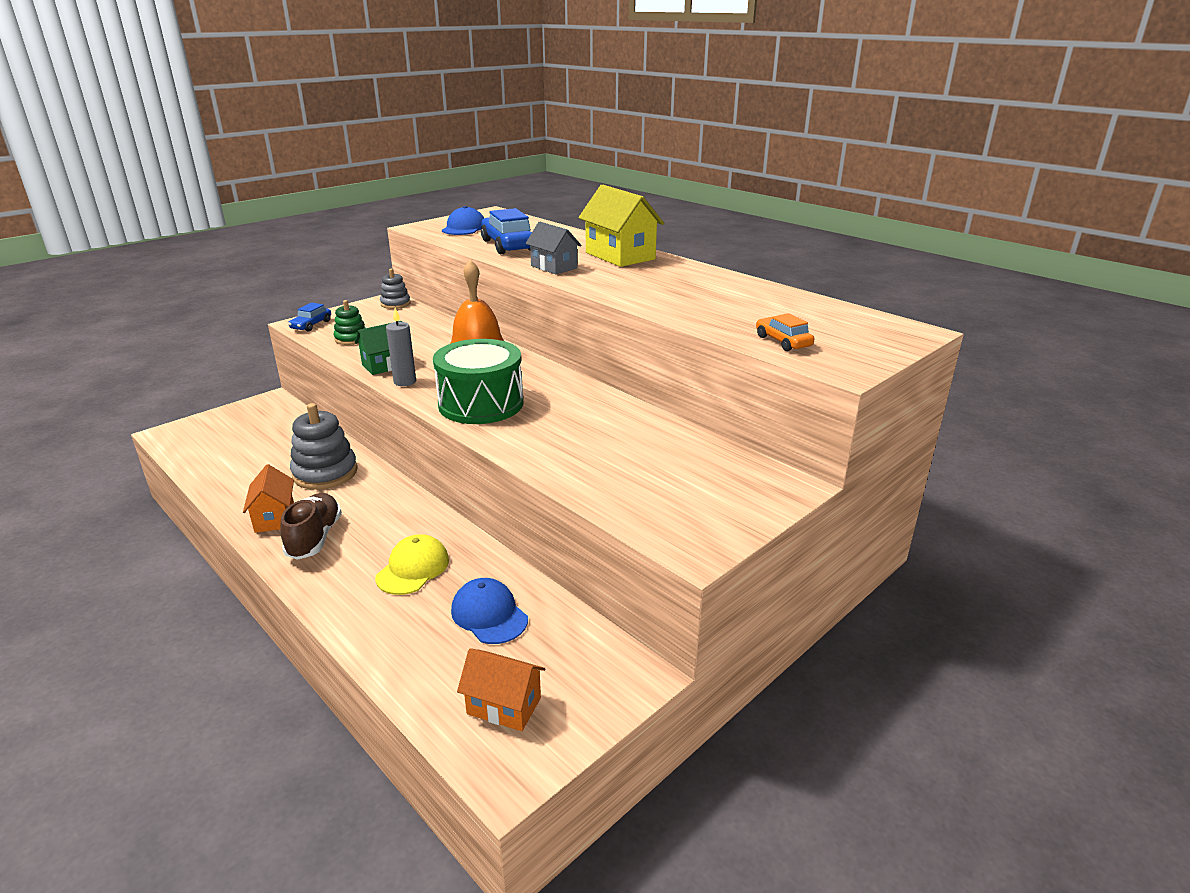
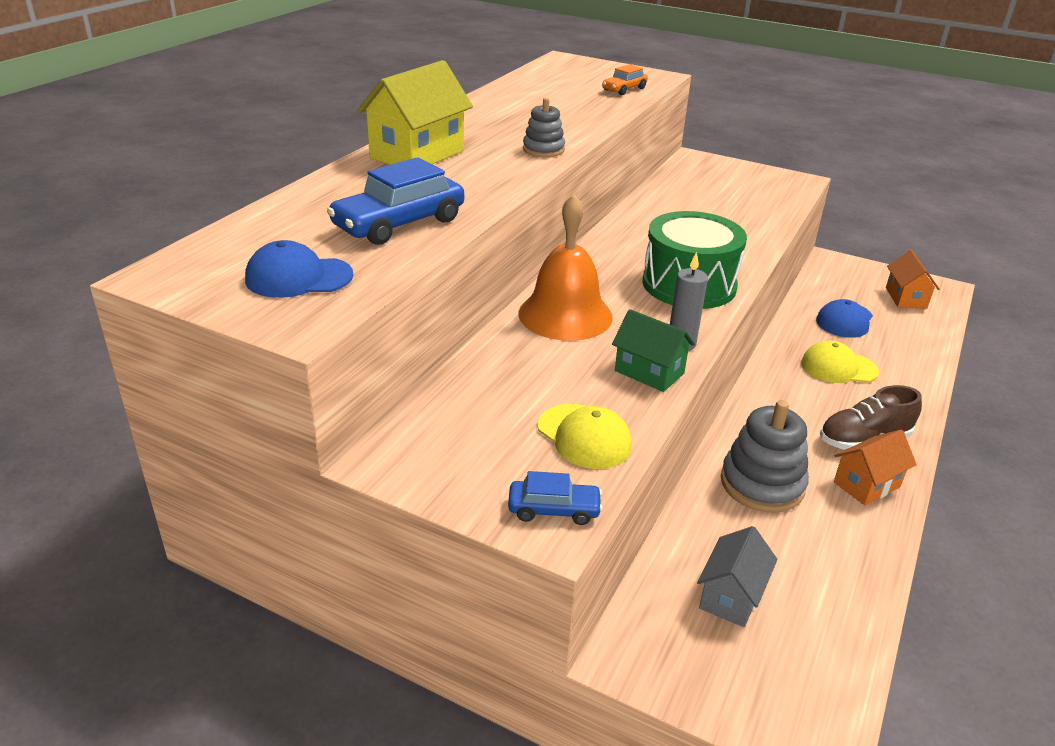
camera: 110 degrees left, 5 degrees up
(351, 339) = (584, 436): green stacking toy -> yellow cap
(395, 304) = (403, 445): grey stacking toy -> grey stacking toy (543, 149)
(553, 267) = (488, 182): grey house -> grey house (731, 596)

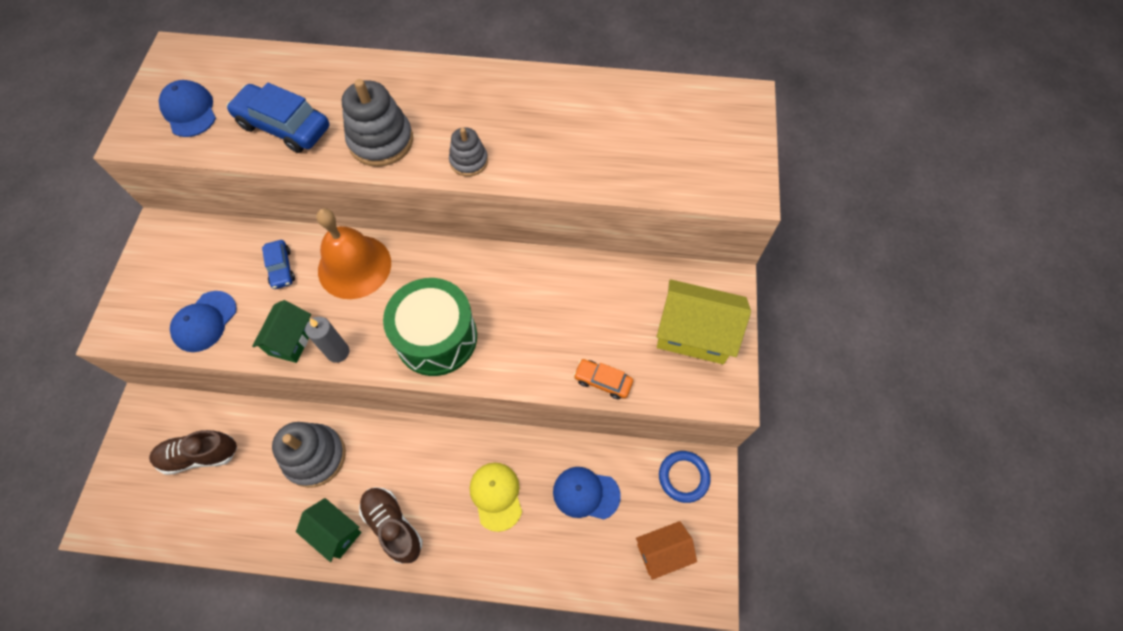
camera: 70 degrees right, 30 degrees up
(417, 154) = (416, 88): yellow house -> yellow house (694, 334)
(477, 180) = (381, 141): none -> grey stacking toy
(554, 509) = (130, 326): blue car -> blue car (281, 268)
(584, 436) = (204, 321): yellow cap -> blue cap
(624, 89) = (678, 174): orange car -> orange car (603, 381)
(731, 596) = (200, 455): grey house -> brown shoe
(837, 273) = (683, 477): none -> blue ring
(867, 484) = (335, 532): orange house -> green house

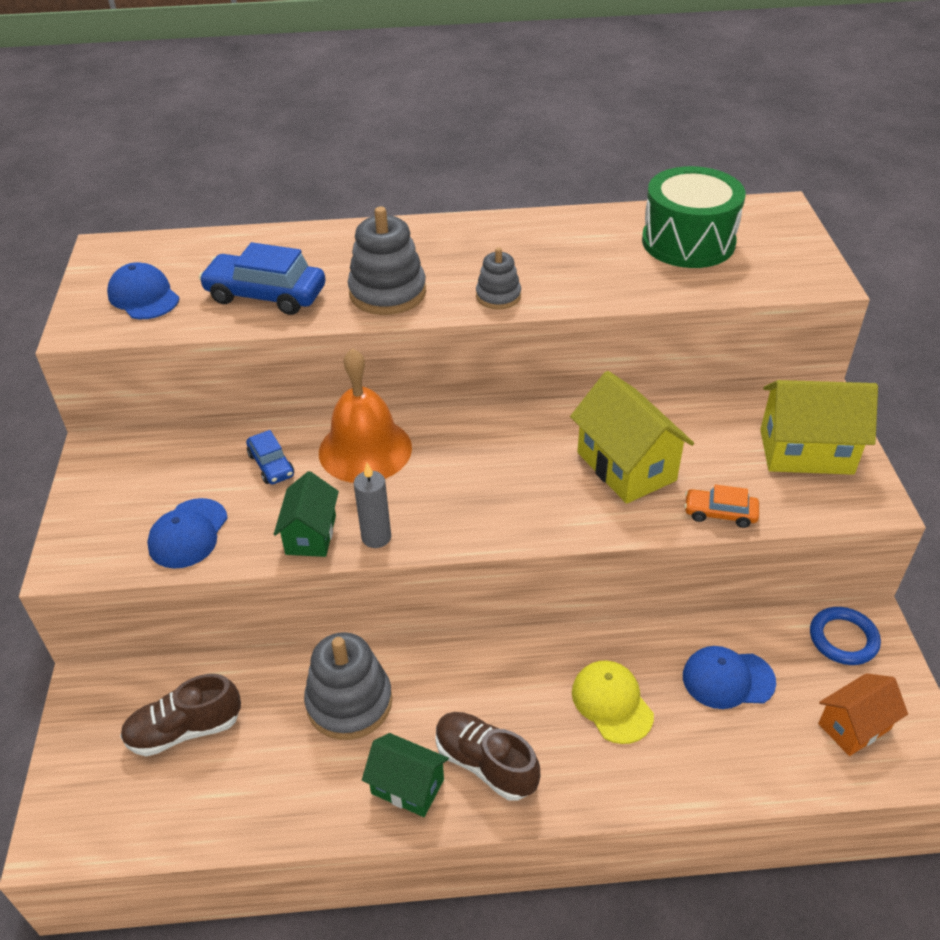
camera: 10 degrees left, 20 degrees down
(436, 337) = (496, 503): green drum -> green drum (688, 242)
(547, 321) = (626, 466): none -> yellow house

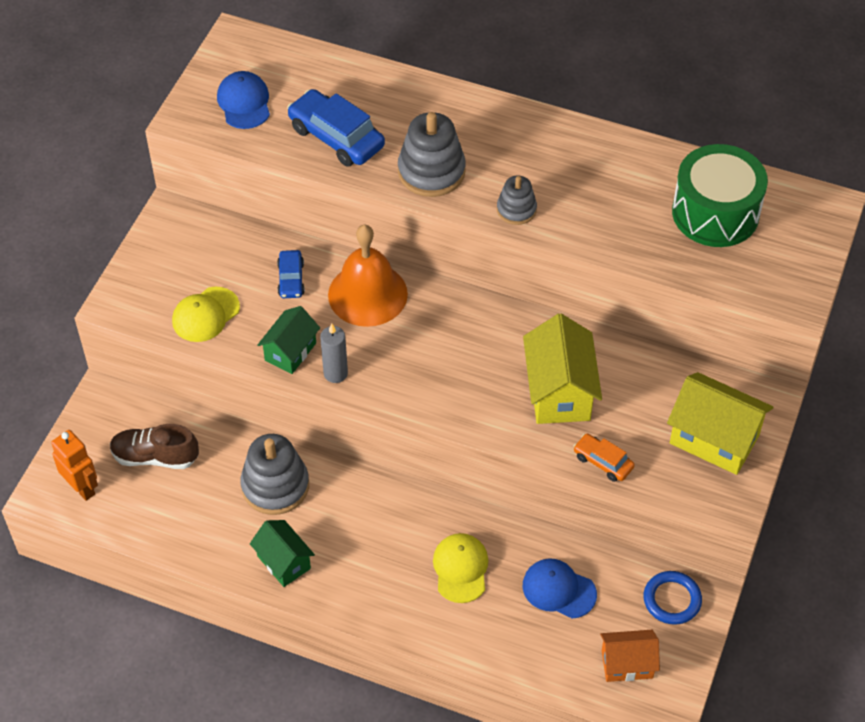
camera: 25 degrees right, 10 degrees up
(103, 807) = (82, 487): none -> orange robot
(188, 533) = (205, 315): blue cap -> yellow cap
(485, 764) = (345, 570): brown shoe -> none

